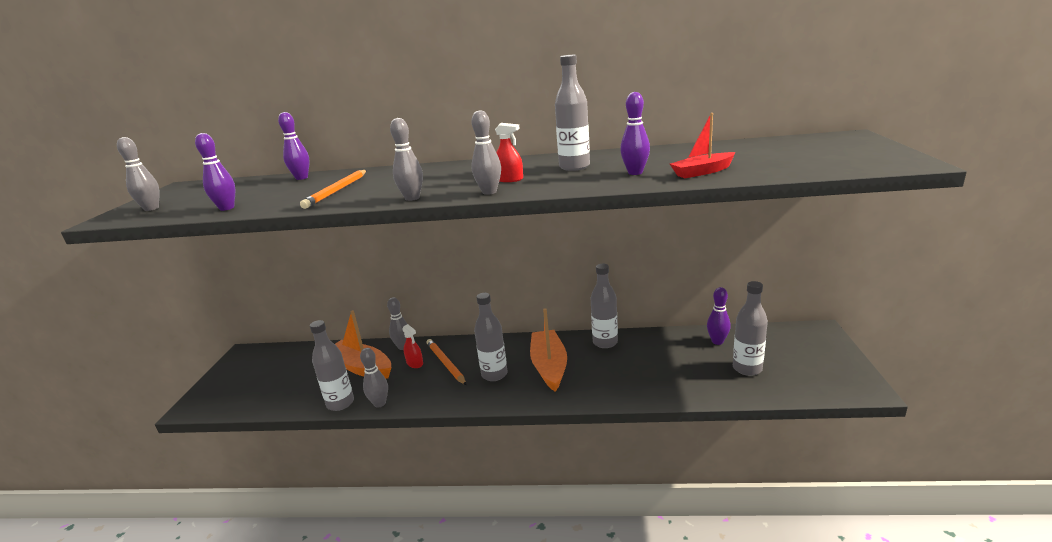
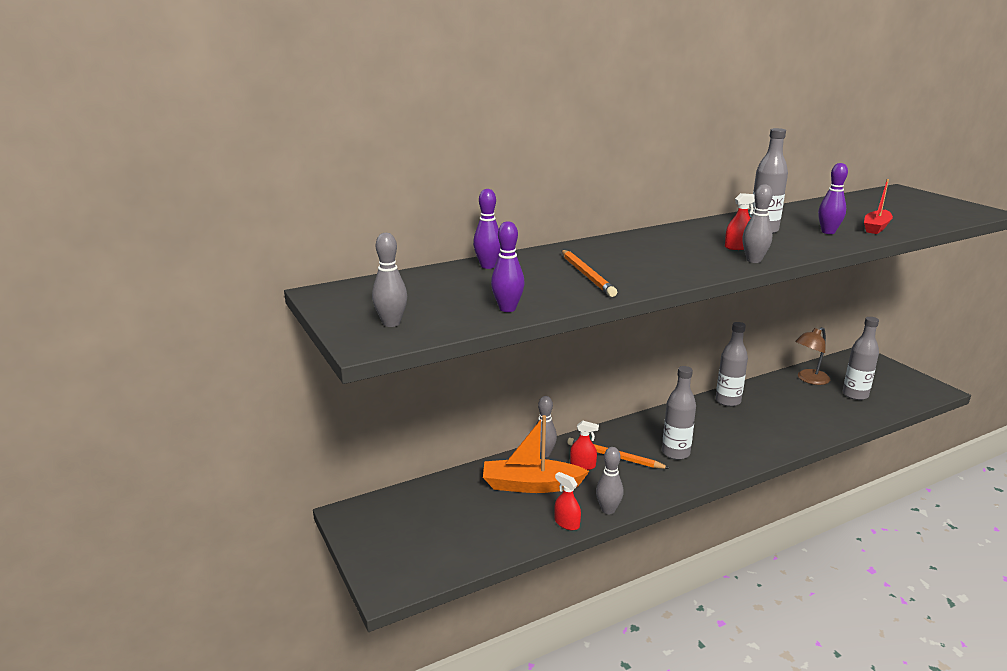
camera: 35 degrees left, 0 degrees up
(340, 403) = (567, 523): grey bottle -> red spray bottle
(412, 198) = (696, 274): grey bowling pin -> none
(549, 366) = (712, 433): orange boat -> none
(717, 341) = (809, 379): purple bowling pin -> brown lamp

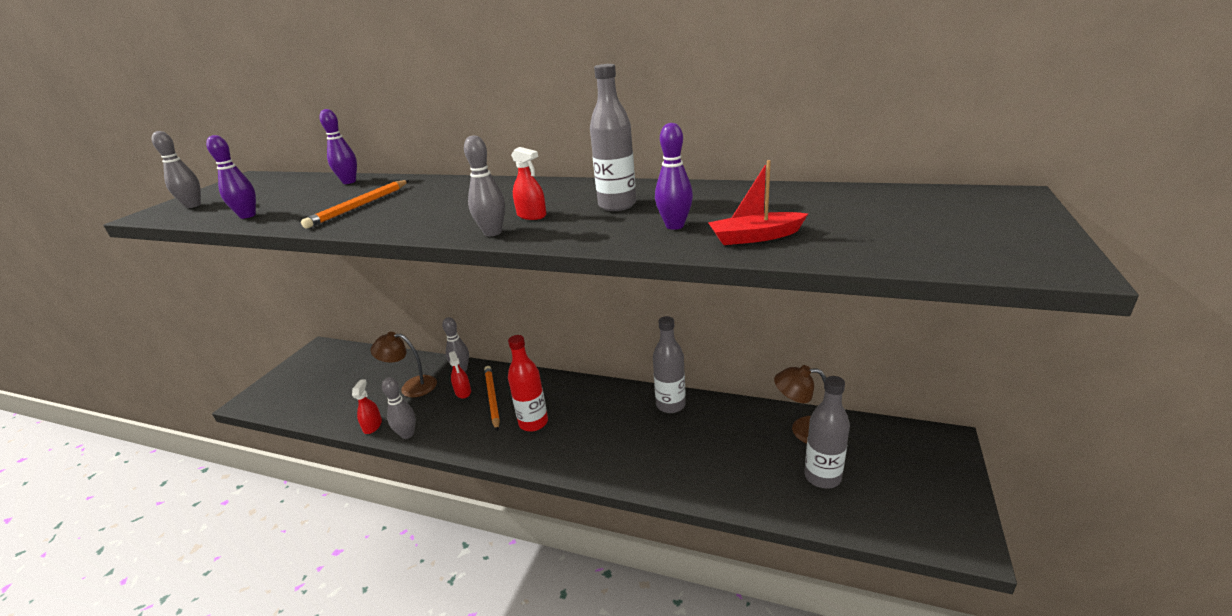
camera: 50 degrees right, 5 degrees up
(531, 485) = (411, 386): orange boat -> brown lamp
(675, 453) = (533, 423): grey bottle -> red bottle

